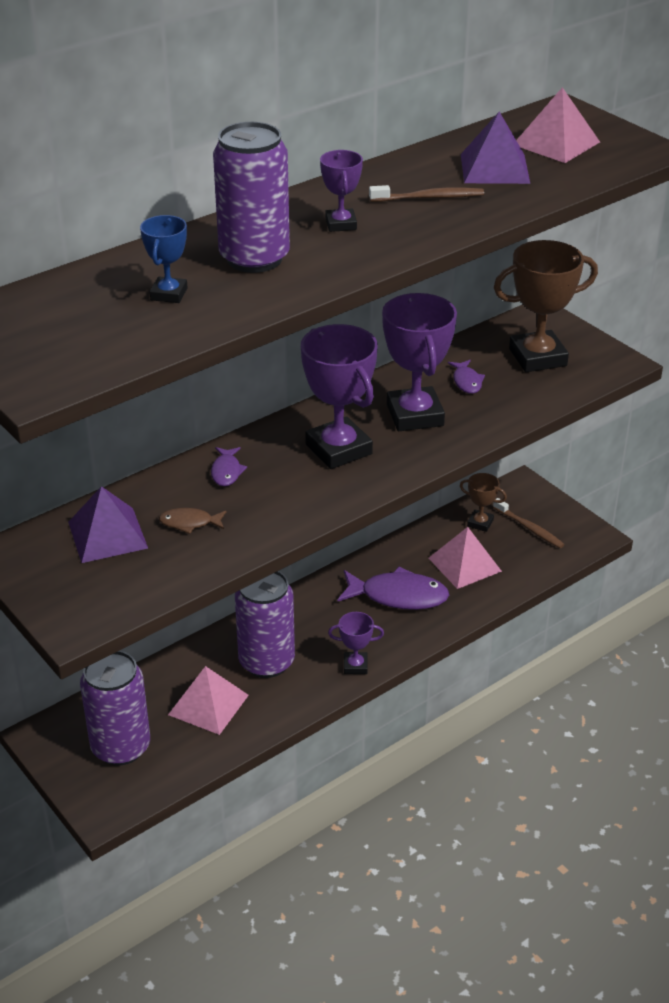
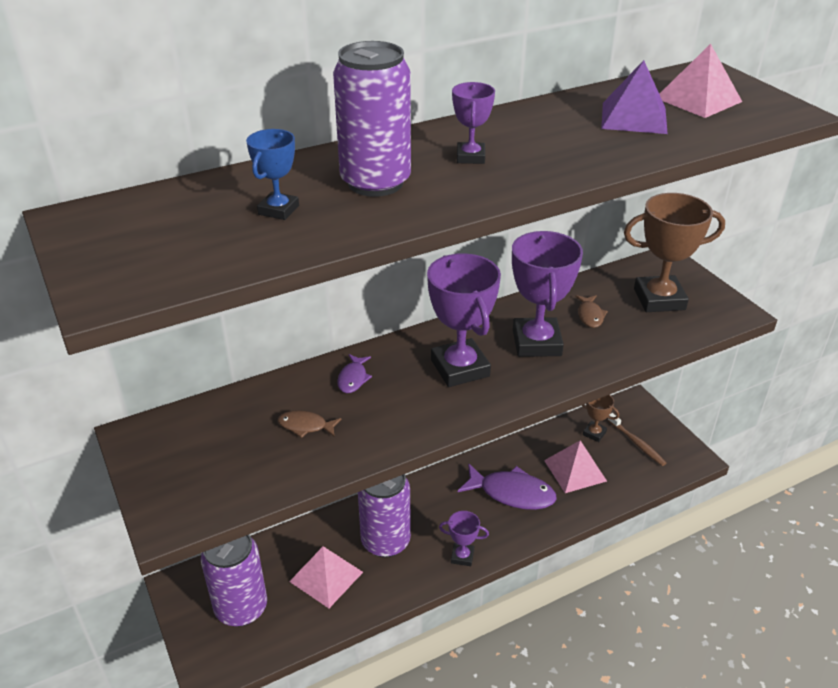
camera: 10 degrees right, 0 degrees up
(107, 535) = (228, 429): purple pyramid -> none
(429, 198) = (564, 139): brown toothbrush -> none
(467, 381) = (590, 315): purple fish -> brown fish

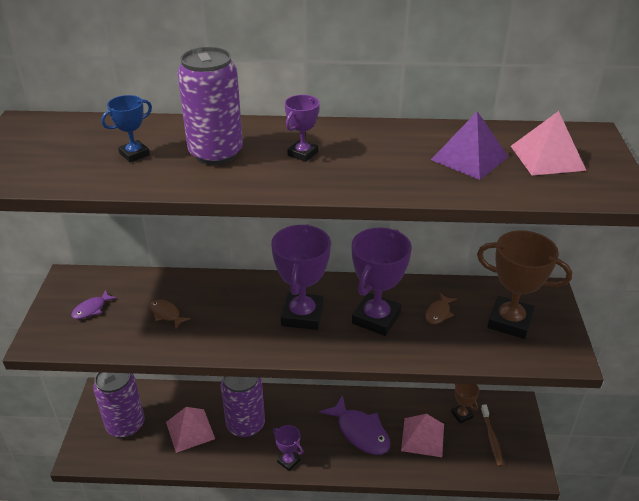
camera: 30 degrees right, 0 degrees up
(353, 378) = (225, 293): purple fish -> purple fish (91, 309)

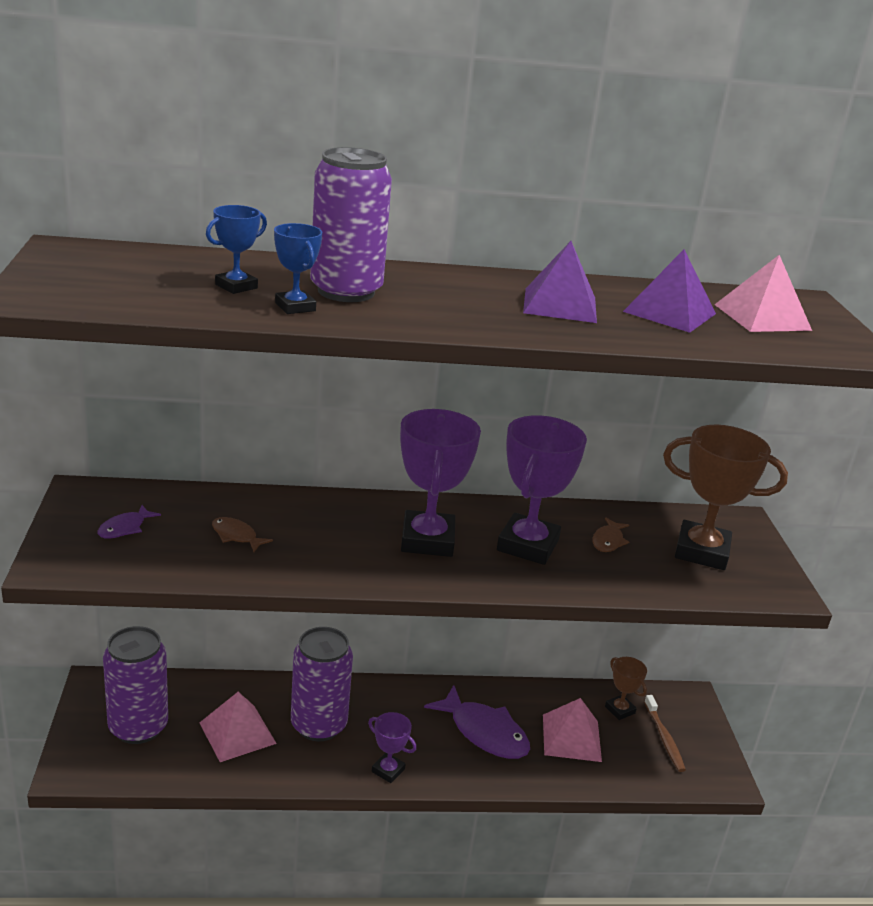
camera: 10 degrees left, 10 degrees down
(172, 173) = (295, 307): none -> blue trophy
(302, 154) = (459, 298): purple trophy -> none
(381, 156) = (560, 305): none -> purple pyramid

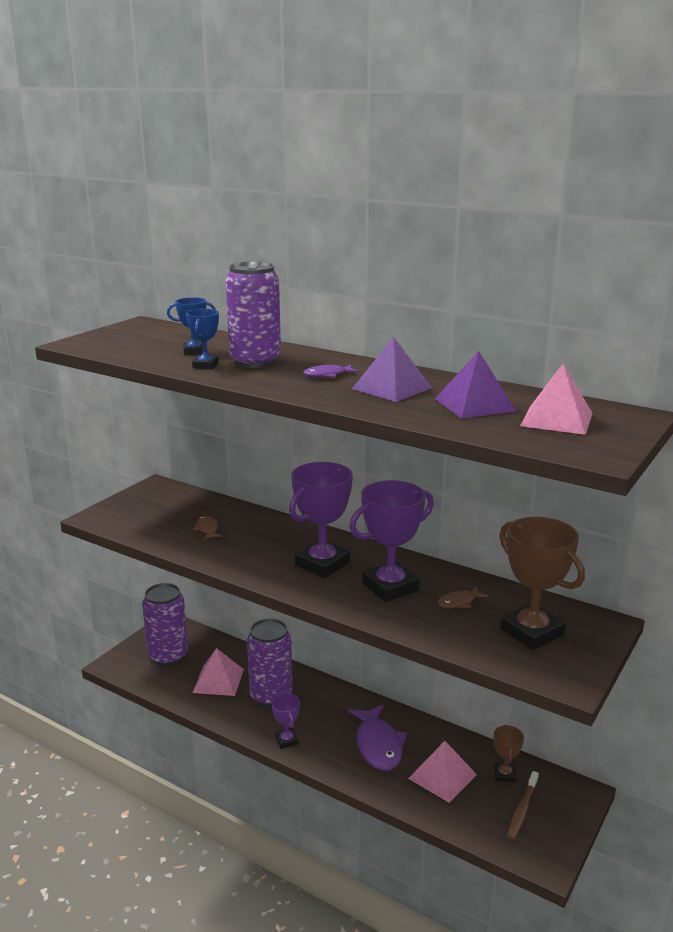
camera: 40 degrees right, 5 degrees down
(125, 528) = (153, 509): purple fish -> purple fish (327, 375)

